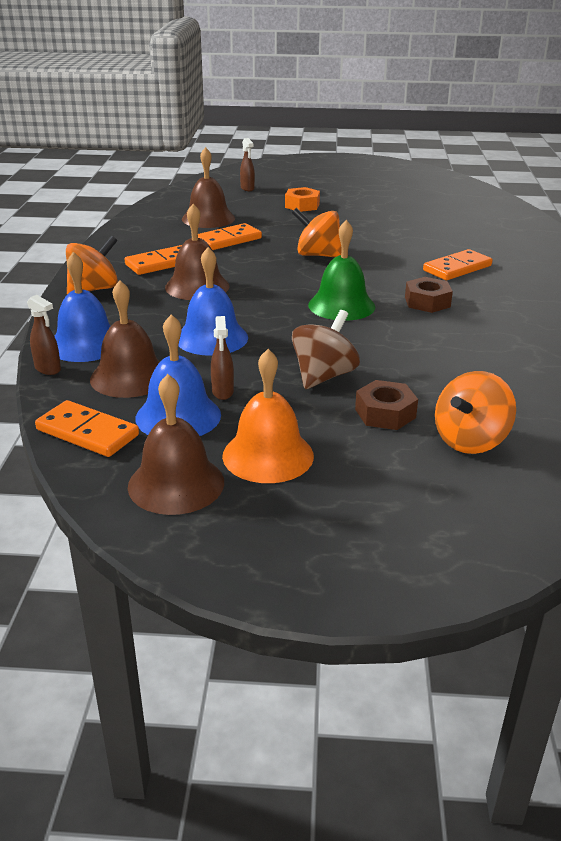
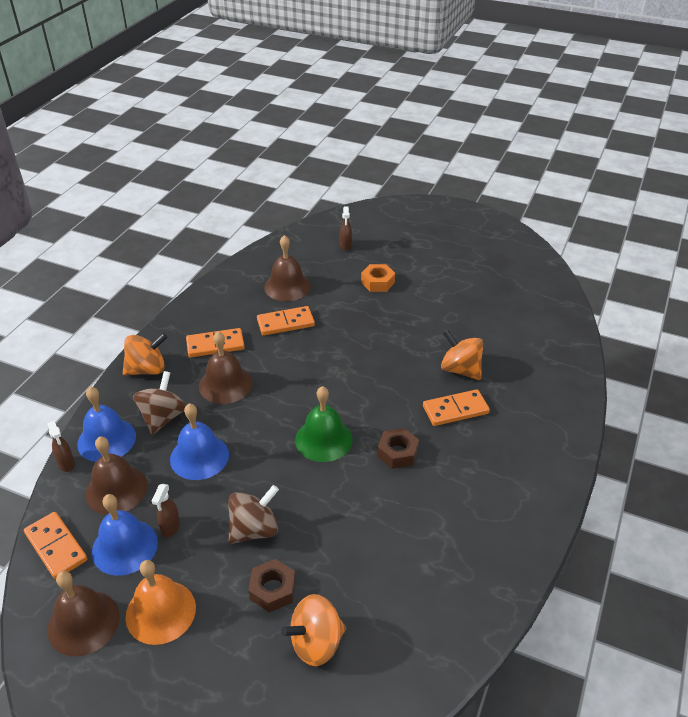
camera: 20 degrees right, 10 degrees up
(142, 318) = (163, 417): none -> brown spinning top
(318, 255) = (346, 362): orange spinning top -> orange spinning top (460, 369)

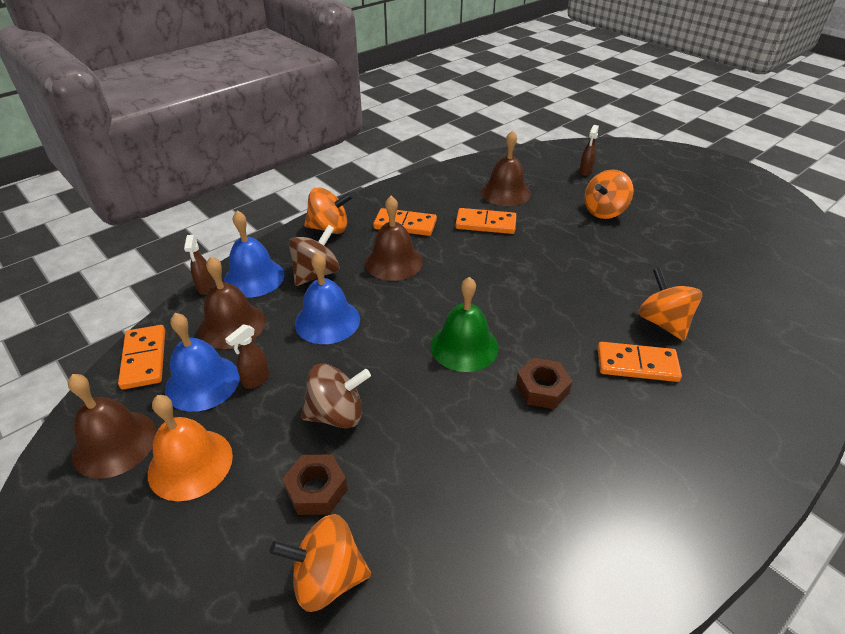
camera: 25 degrees right, 0 degrees up
(378, 282) = (604, 211): orange nut -> orange spinning top

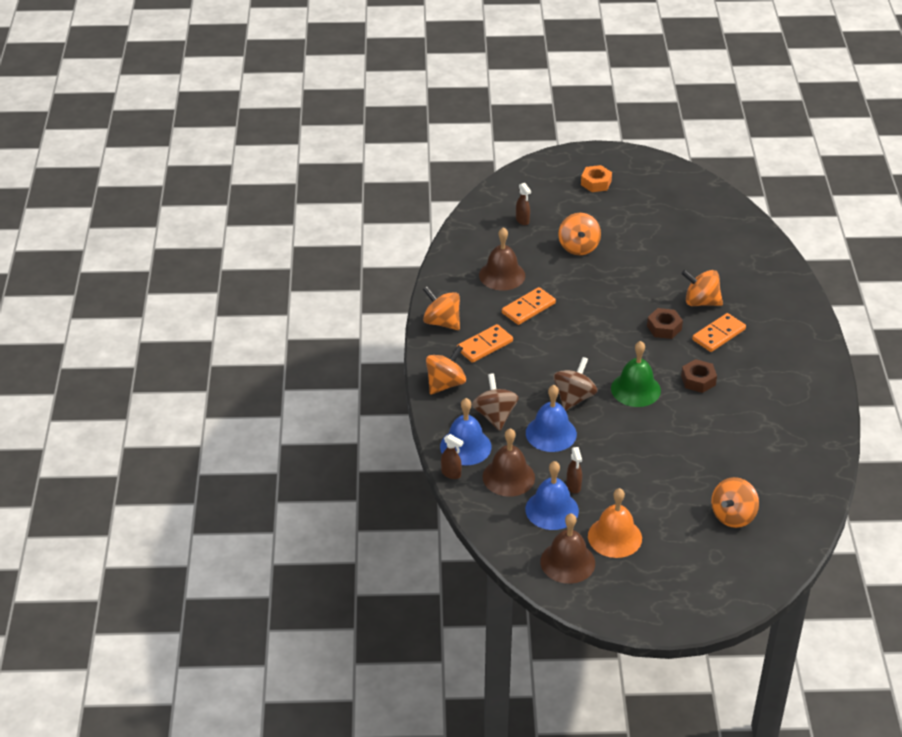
camera: 50 degrees left, 0 degrees up
(144, 359) = (501, 527): orange domino -> none
(316, 490) = (679, 497): brown nut -> brown nut (664, 328)
(337, 414) = (635, 466): brown spinning top -> brown spinning top (574, 398)
(393, 262) = (522, 374): brown bell -> none
(405, 192) = (442, 322): none -> orange spinning top
(695, 182) = (596, 183): none -> orange nut

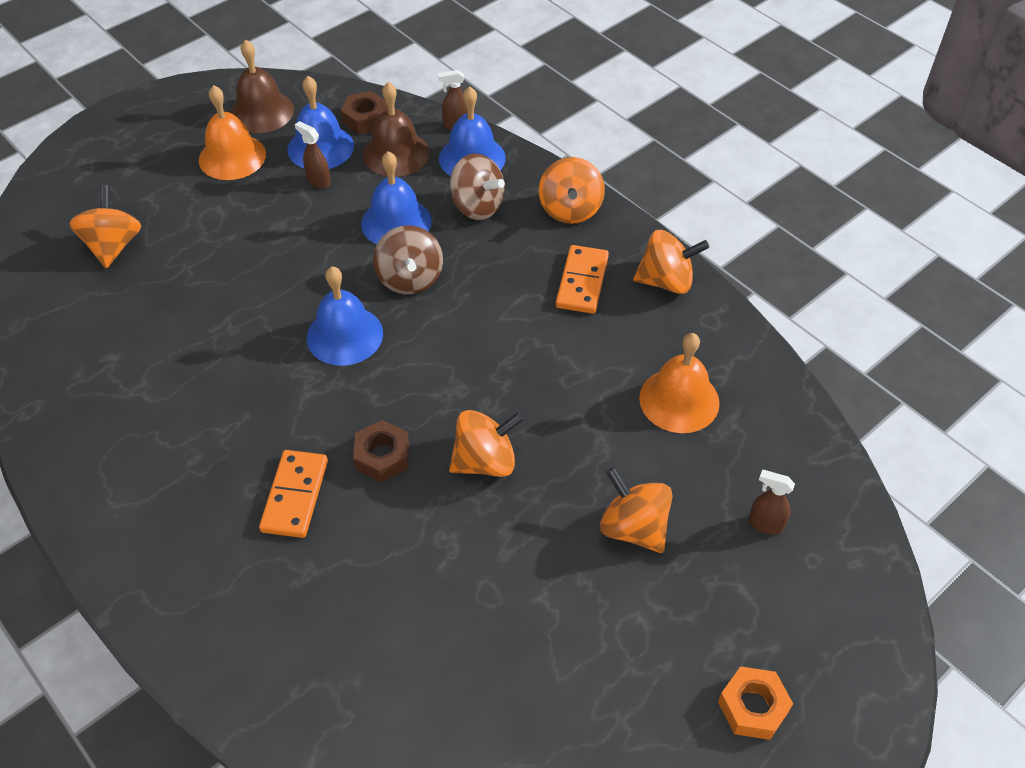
camera: 140 degrees right, 10 degrees up
(502, 275) = (679, 400): brown bell -> orange bell
(528, 308) = (589, 369): orange domino -> none
(635, 389) = (344, 335): green bell -> blue bell
(698, 380) = (272, 398): brown nut -> brown nut (365, 119)
(701, 302) = (364, 543): orange spinning top -> orange spinning top (485, 461)

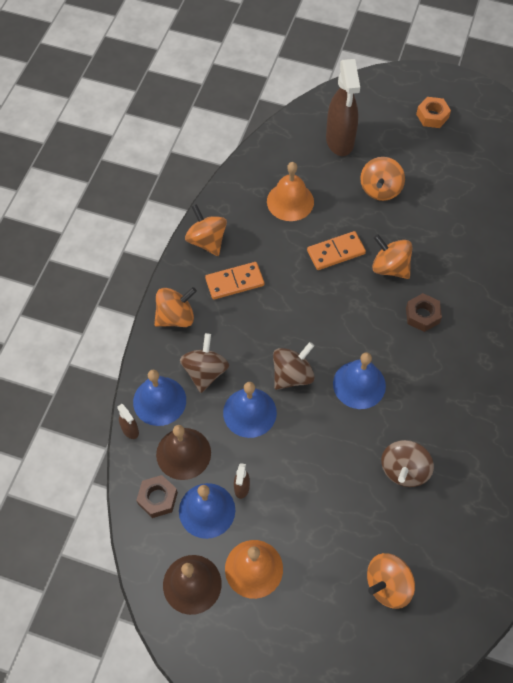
camera: 120 degrees left, 10 degrees up
(208, 322) = (404, 470): none -> brown spinning top
(295, 496) = (475, 341): orange domino -> orange domino (336, 252)
(765, 524) = (340, 141): brown spray bottle -> brown spray bottle, size x2.28

